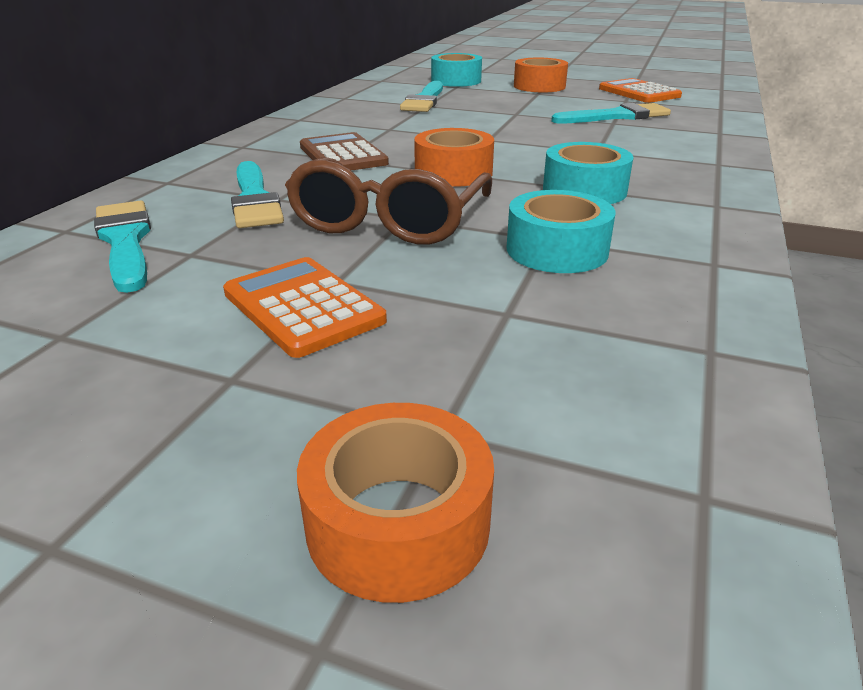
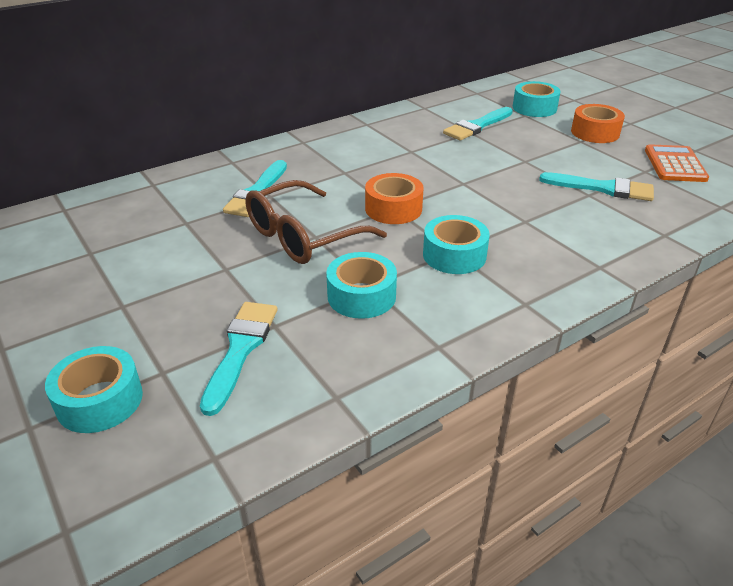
camera: 35 degrees right, 5 degrees up
(125, 241) = (168, 202): turquoise brush -> turquoise brush (240, 349)
(303, 307) = (192, 279): orange calculator -> none
(343, 155) = (349, 169): brown calculator -> none
(398, 522) = (100, 400): orange tape -> turquoise tape

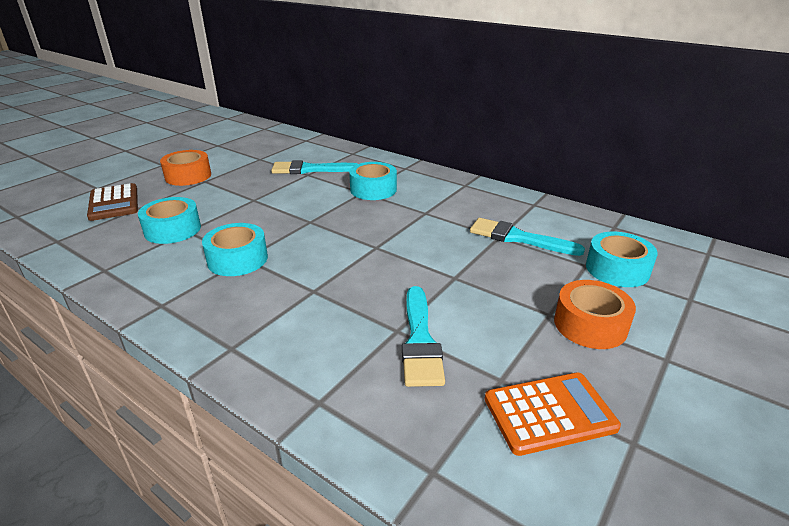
camera: 70 degrees right, 5 degrees down
(100, 400) = (76, 179): turquoise tape -> turquoise tape (373, 189)
(240, 349) = (114, 203): turquoise brush -> brown calculator
(303, 236) = (252, 195): brown glasses -> none
(393, 209) = (308, 221): orange tape -> orange tape (188, 176)

